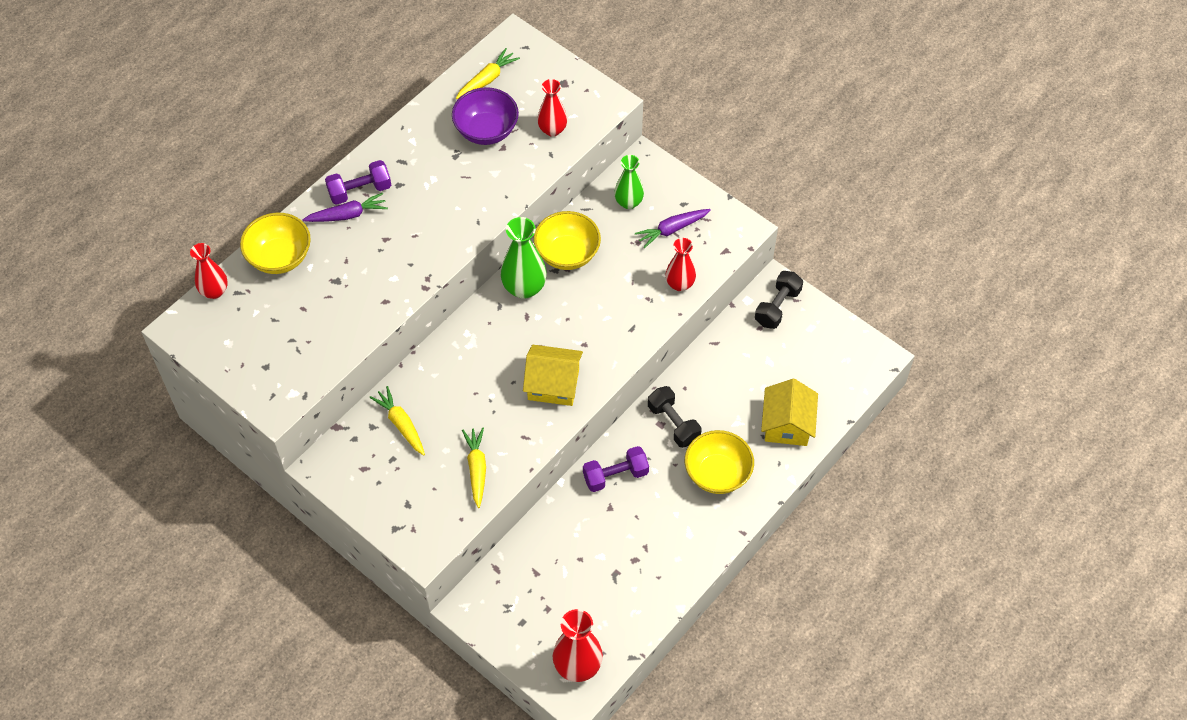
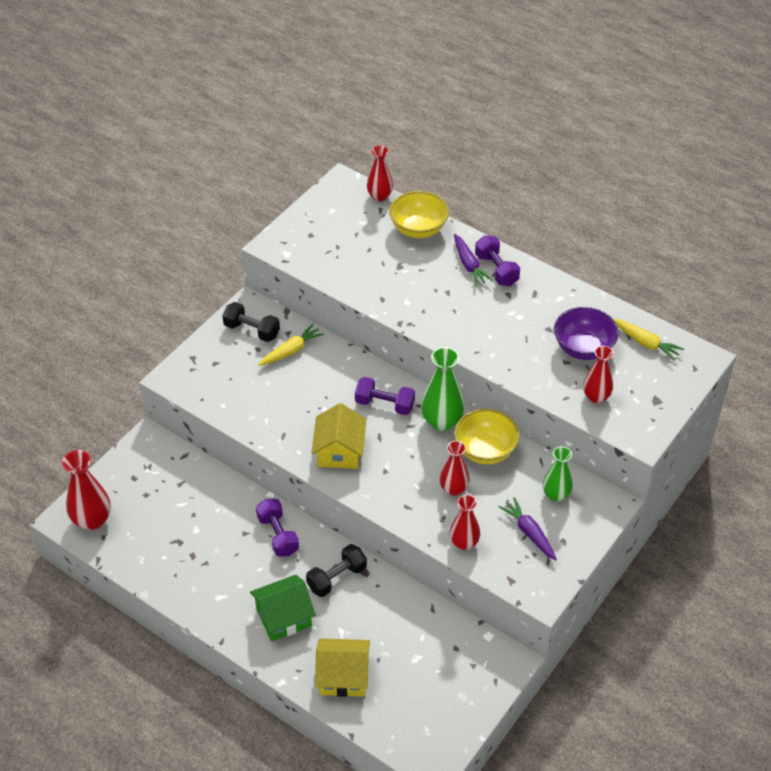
camera: 85 degrees right, 10 degrees down
(477, 469) = (250, 405): yellow carrot -> none
(494, 338) = (384, 404): none -> purple dumbbell
(613, 286) = (453, 489): none -> red vase
(717, 474) = (284, 617): yellow bowl -> green house
(777, 307) = (484, 663): black dumbbell -> black dumbbell (252, 330)

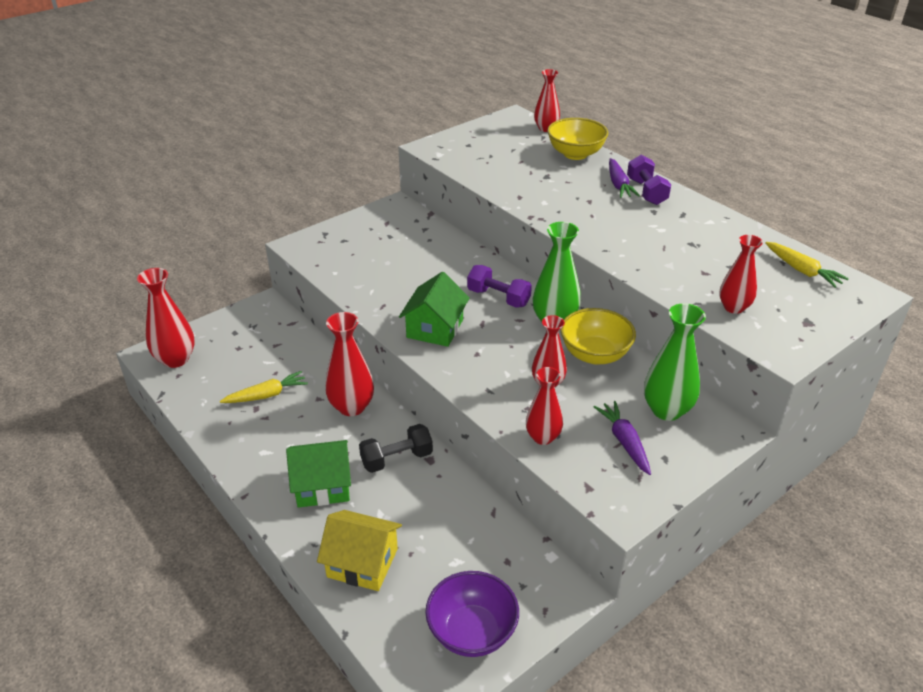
camera: 15 degrees right, 10 degrees down
(252, 330) = (391, 222): black dumbbell -> none
(278, 535) = (351, 407): purple dumbbell -> red vase
(291, 351) = (421, 242): yellow carrot -> yellow carrot (266, 395)
(339, 451) = (435, 328): yellow house -> green house
(556, 495) = (666, 410): green vase -> green vase, size x1.50
(583, 348) = (727, 264): purple bowl -> purple bowl (472, 632)

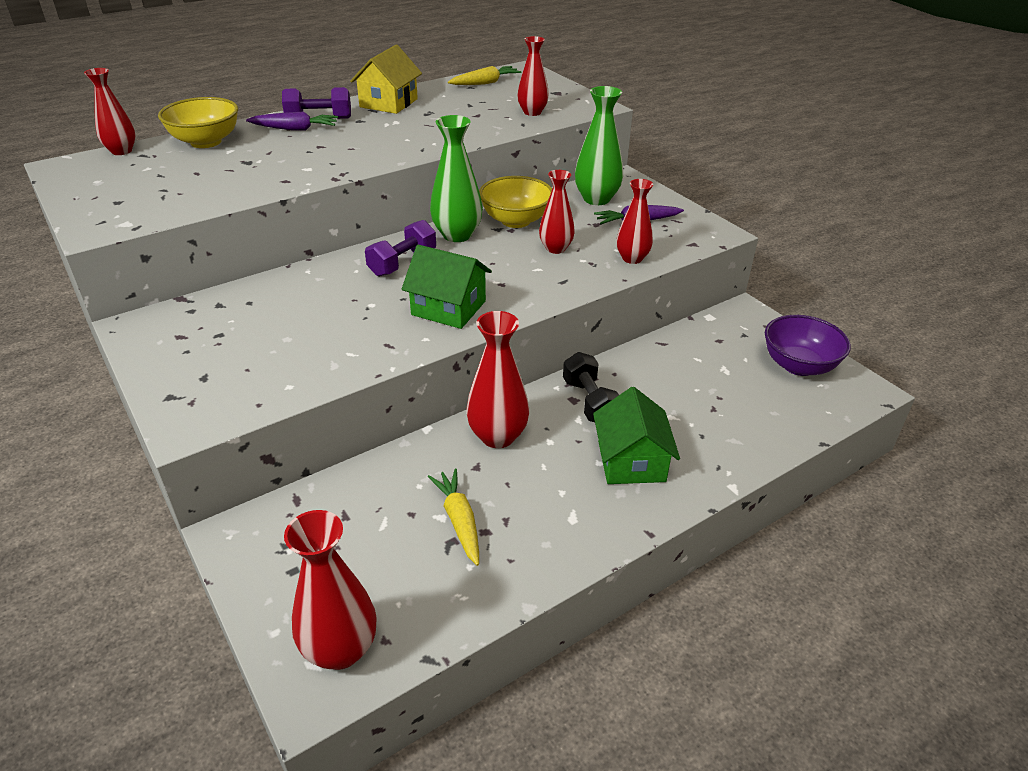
camera: 85 degrees left, 0 degrees up
(362, 563) = (737, 430): yellow house -> yellow house (388, 103)

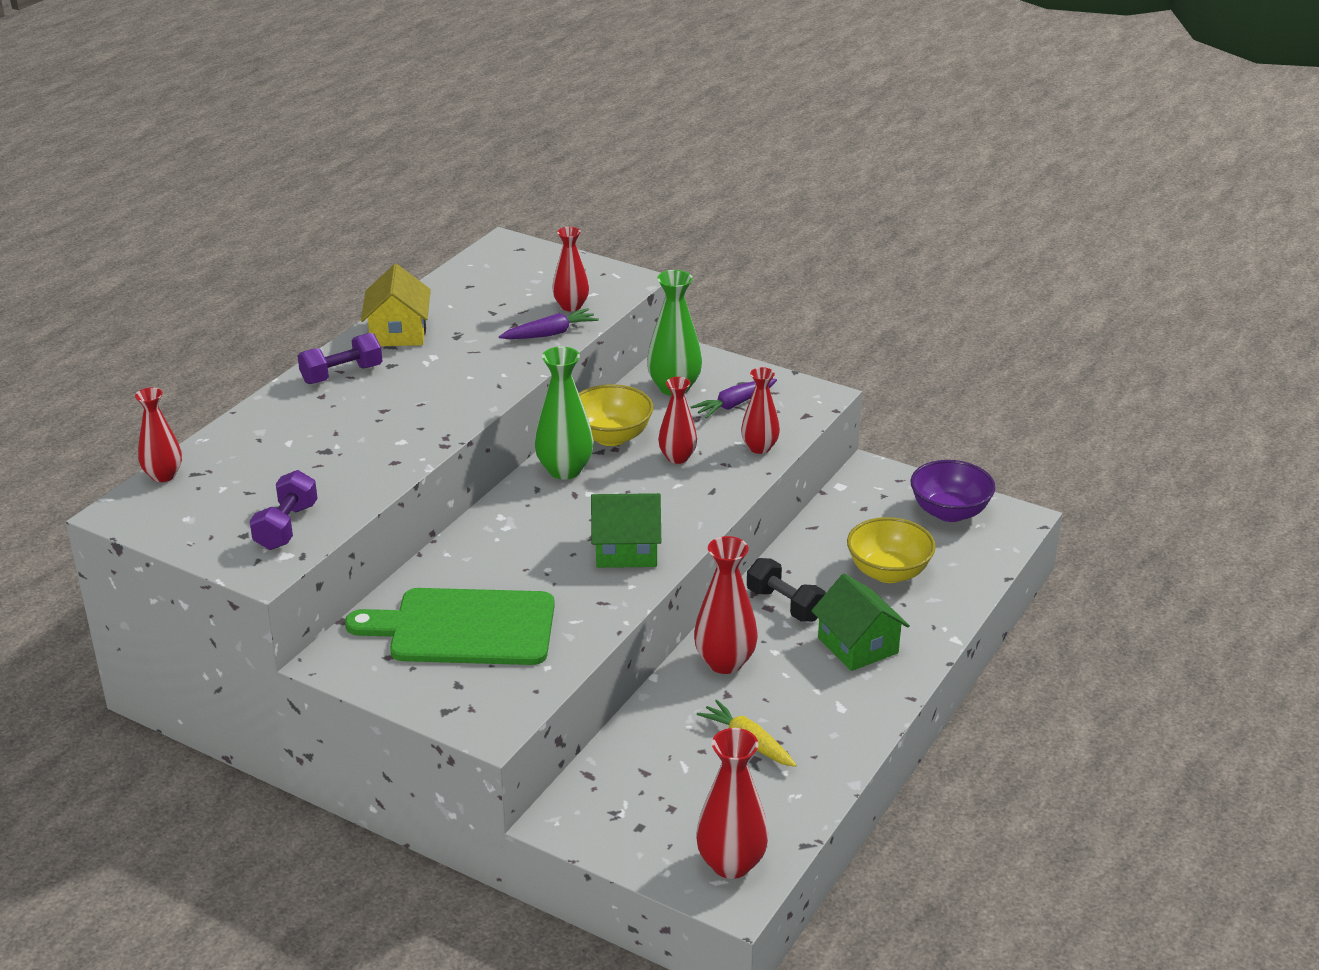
camera: 25 degrees left, 5 degrees down
(206, 142) = (247, 438): yellow bowl -> yellow bowl (888, 572)
(260, 331) = (464, 627): none -> green cutting board
(295, 129) = (330, 395): purple carrot -> purple carrot (550, 334)
(402, 263) = (537, 517): purple dumbbell -> purple dumbbell (286, 526)
(485, 83) = (480, 276): yellow carrot -> none

